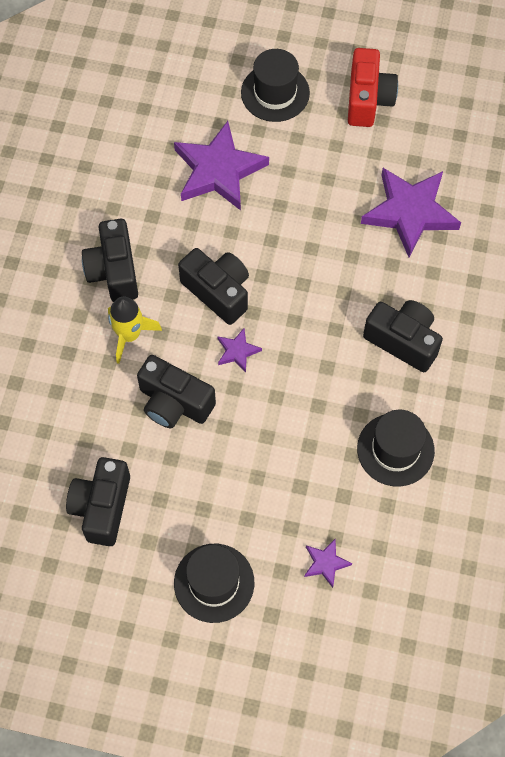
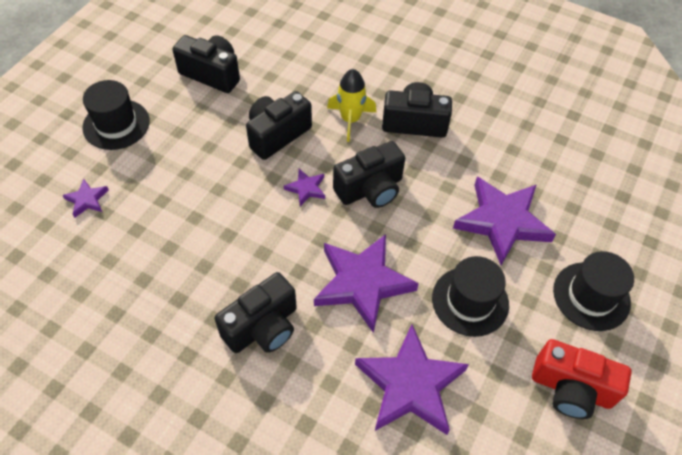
camera: 105 degrees right, 10 degrees down
(328, 272) = (362, 283): none -> purple star
(395, 449) = (156, 284): black hat -> black hat (470, 301)

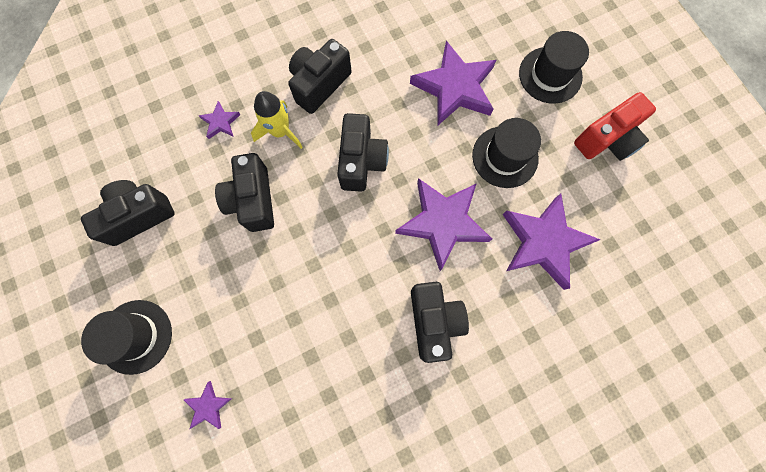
camera: 55 degrees left, 20 degrees up
(306, 188) = (326, 210): purple star -> purple star (220, 122)

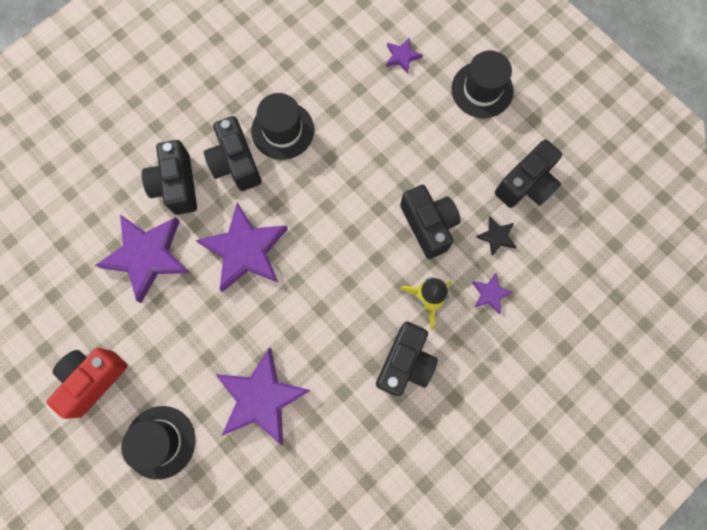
camera: 165 degrees right, 0 degrees up
(191, 172) = (496, 236): none -> black star
(361, 161) = (337, 290): black camera -> black camera (176, 185)
(505, 157) = (196, 332): black hat -> black hat (282, 130)

